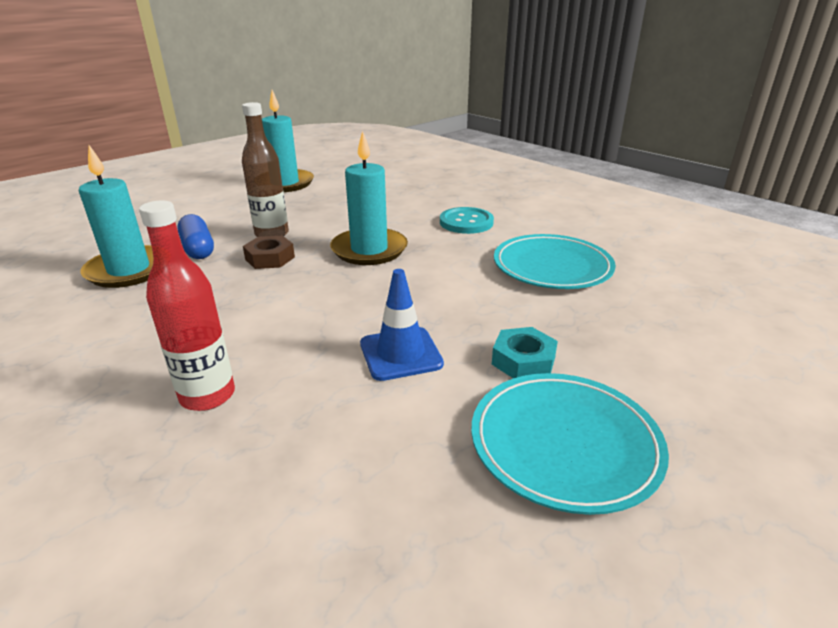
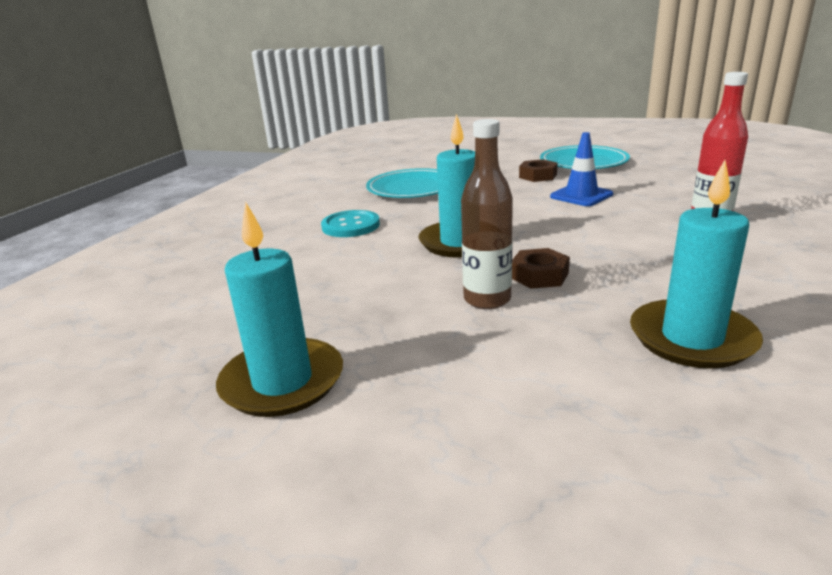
camera: 115 degrees left, 5 degrees down
(198, 249) = (584, 325): blue capsule -> none
(523, 361) = (538, 176): turquoise nut -> brown nut

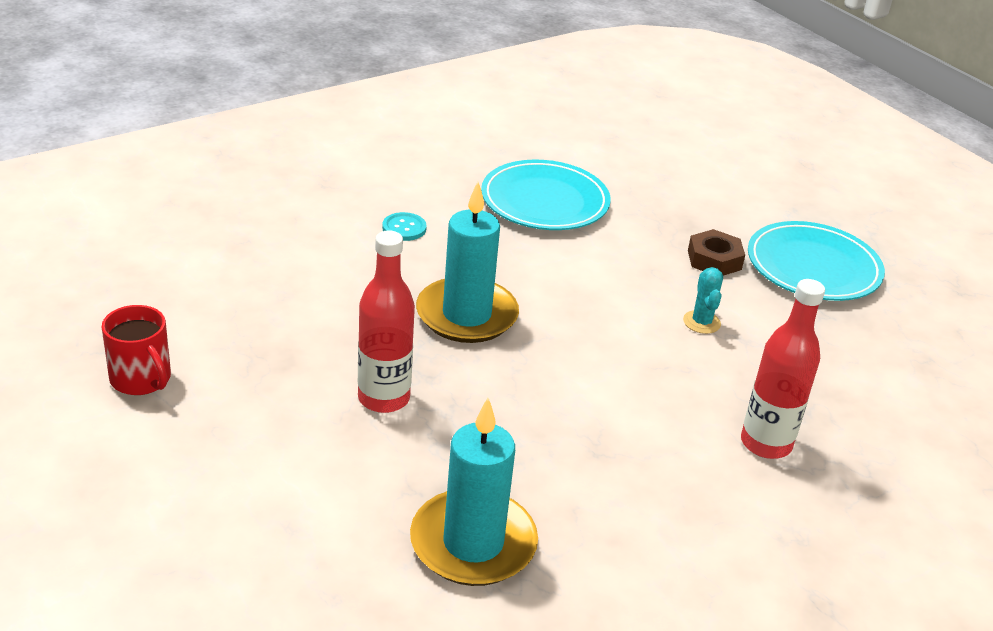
camera: 30 degrees right, 10 degrees up
(282, 382) = (141, 379): turquoise candle -> red mug
(351, 226) = (404, 228): turquoise button -> turquoise button, size x0.60
(487, 299) = (383, 398): brown bottle -> red bottle
(539, 275) = (469, 401): brown nut -> none
(581, 196) = (701, 322): blue traffic cone -> turquoise cactus

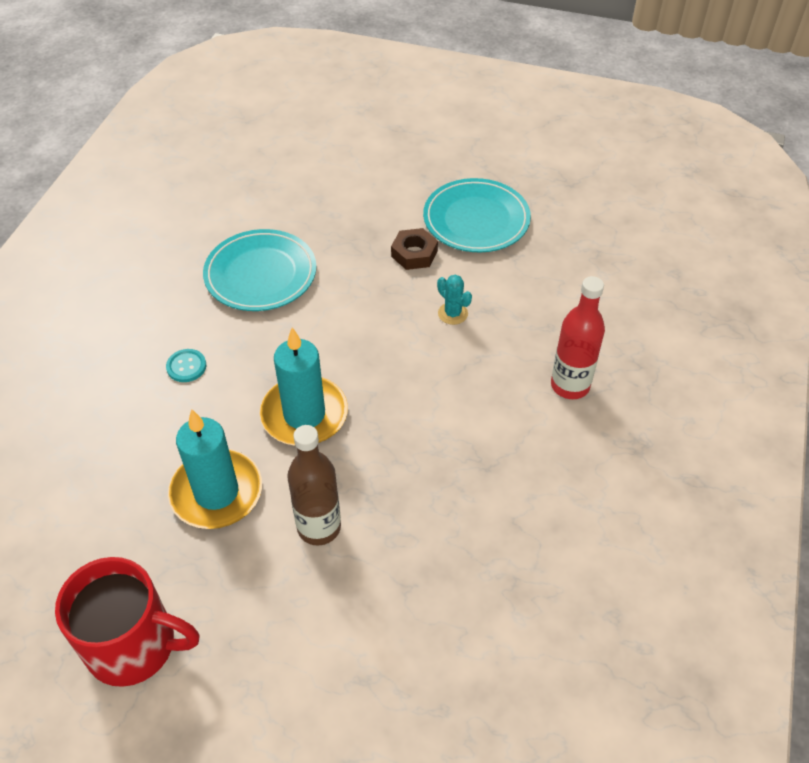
camera: 35 degrees left, 15 degrees up
(141, 379) = (134, 645): red mug -> red mug, size x1.62
(383, 398) = (319, 527): red bottle -> brown bottle
(473, 543) = (481, 596): turquoise candle -> turquoise candle (216, 492)

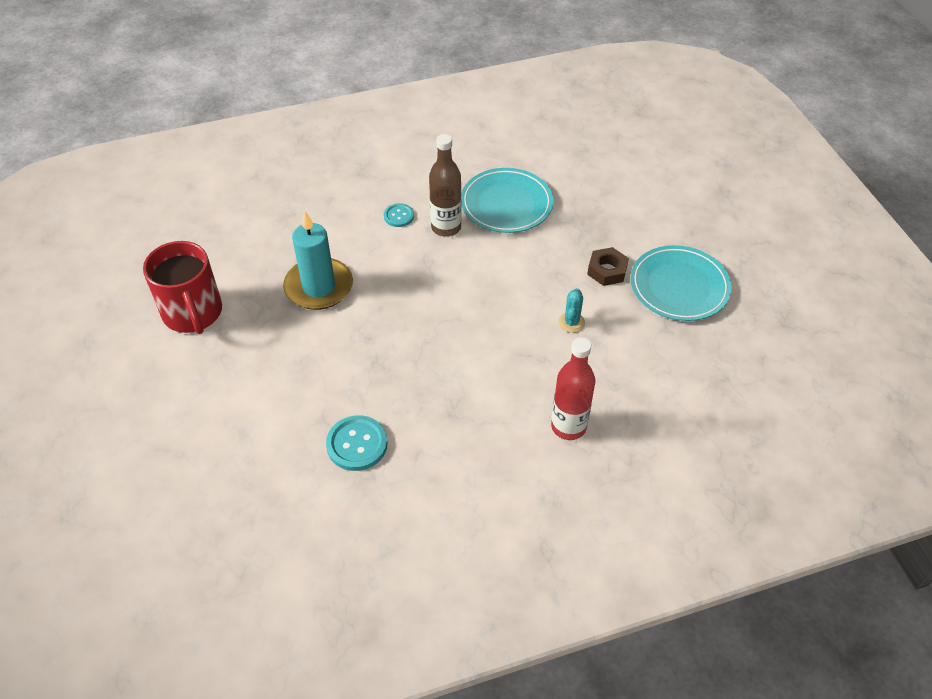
camera: 55 degrees right, 0 degrees up
(304, 414) = (411, 293): turquoise candle -> none
(319, 527) = (332, 350): brown bottle -> brown bottle (446, 227)
(463, 571) = (357, 444): none -> turquoise button

